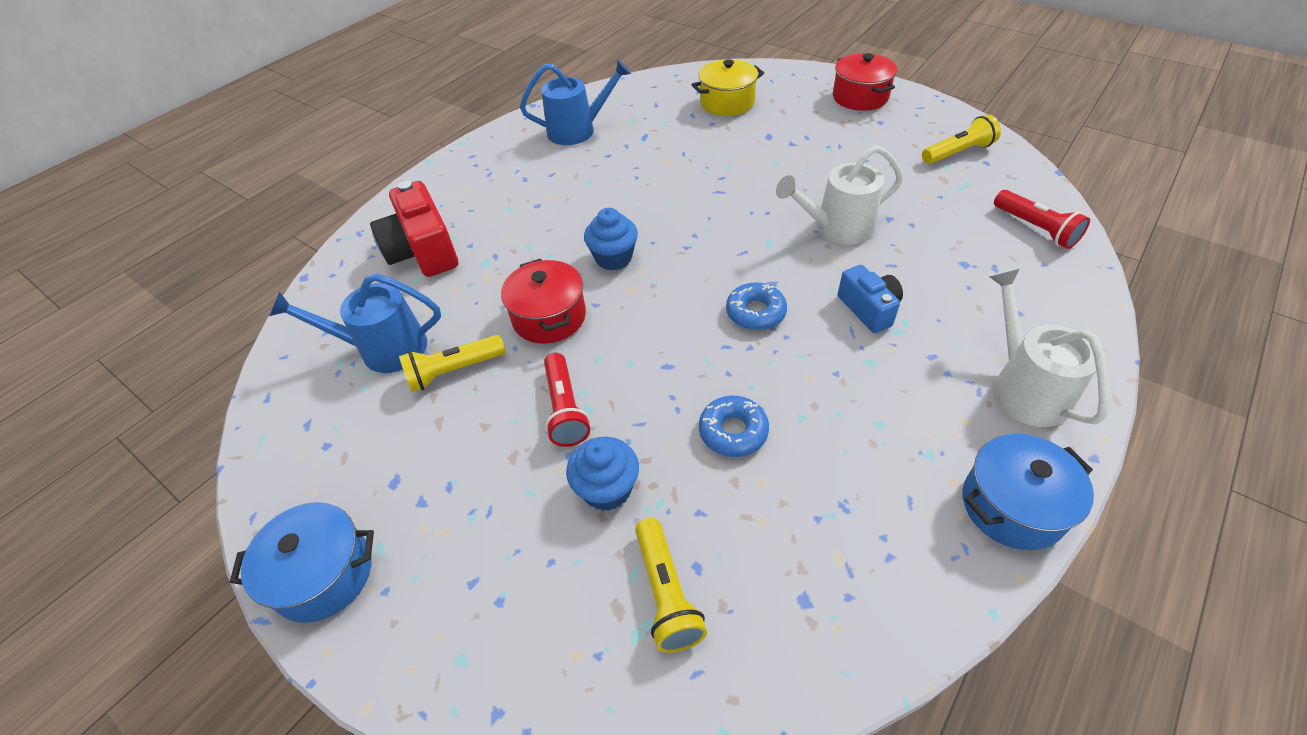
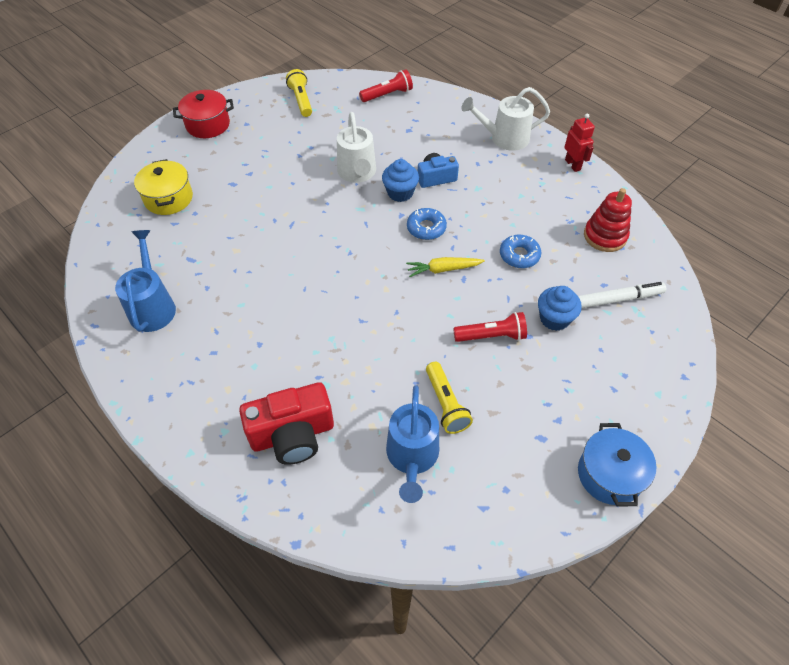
camera: 85 degrees left, 5 degrees up
(549, 317) = (403, 341): red pot -> none
(613, 258) = (348, 296): blue cupcake -> blue cupcake (400, 193)
(666, 593) = (618, 299): yellow flashlight -> white marker
(679, 341) = (443, 269): none -> yellow carrot
(824, 569) = (605, 236): none -> red stacking toy
(1012, 506) = (573, 165): blue pot -> red robot

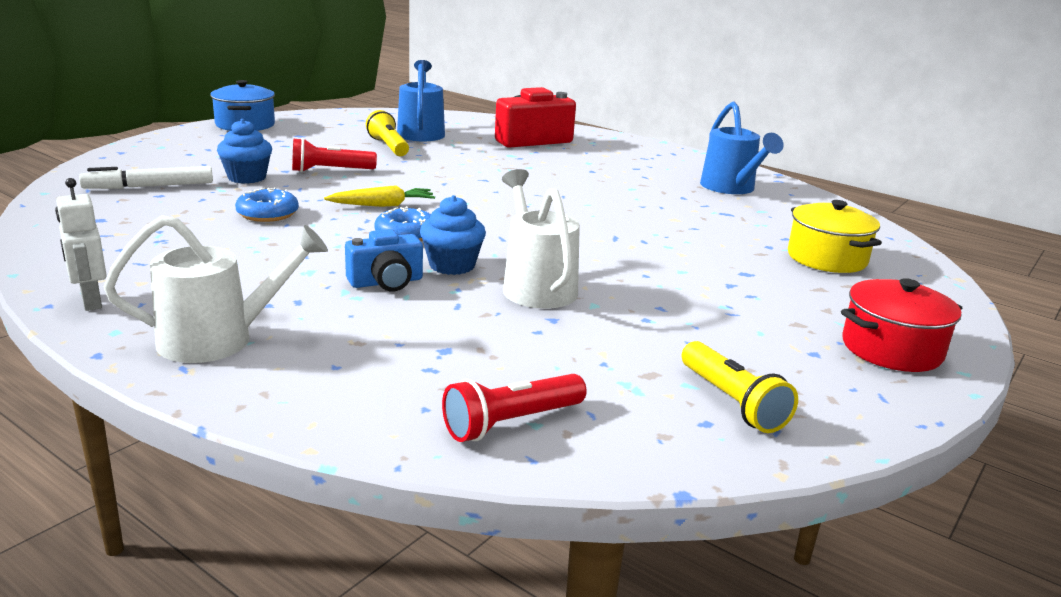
camera: 170 degrees right, 30 degrees down
(573, 165) = (90, 301): red robot -> white robot
(605, 236) = (115, 227): red stacking toy -> none

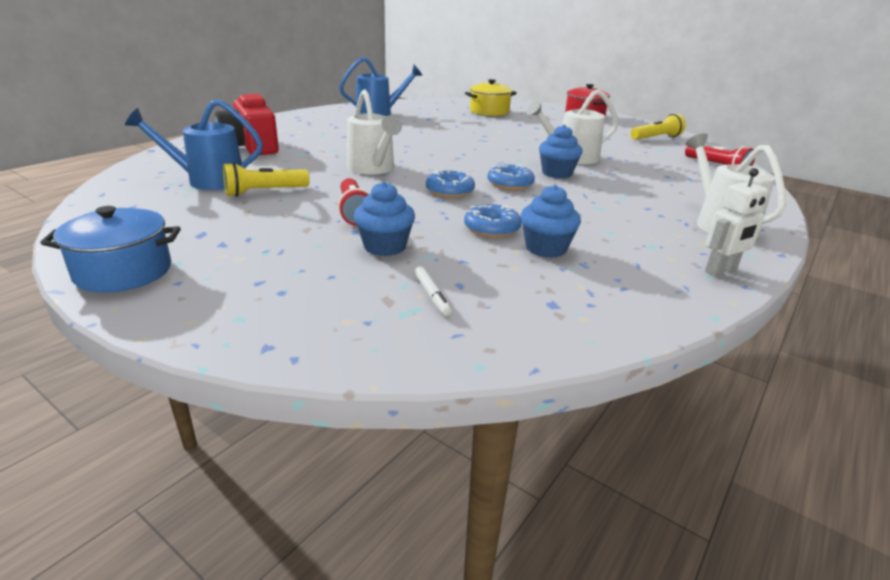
camera: 90 degrees left, 5 degrees up
(149, 186) = (432, 295): white marker -> white marker, size x0.55
(206, 229) = (546, 248): none -> blue cupcake
(383, 205) = (450, 191): yellow carrot -> blue donut
(386, 282) = (597, 188): blue camera -> none
(460, 179) = (373, 169): none -> white watering can

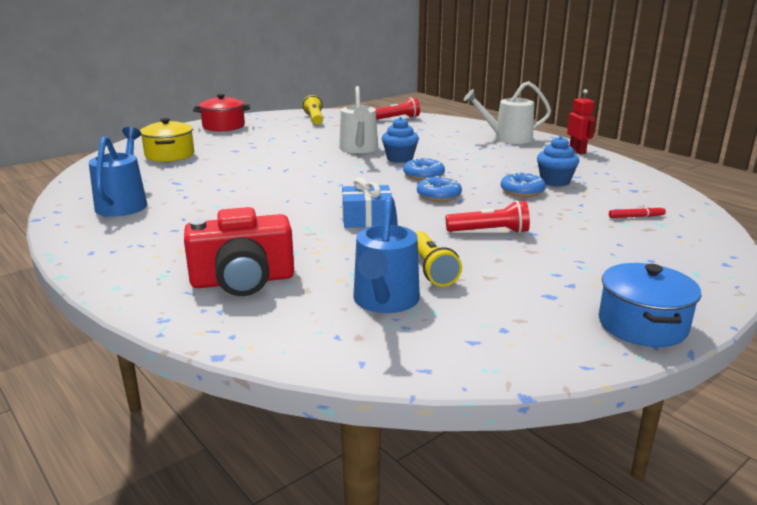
camera: 75 degrees left, 5 degrees down
(373, 169) = (367, 219): white watering can -> blue gift
(385, 246) = (562, 225): blue cupcake -> none
(432, 295) = (636, 217): white marker -> red marker
(721, 271) = (577, 151): white robot -> red robot

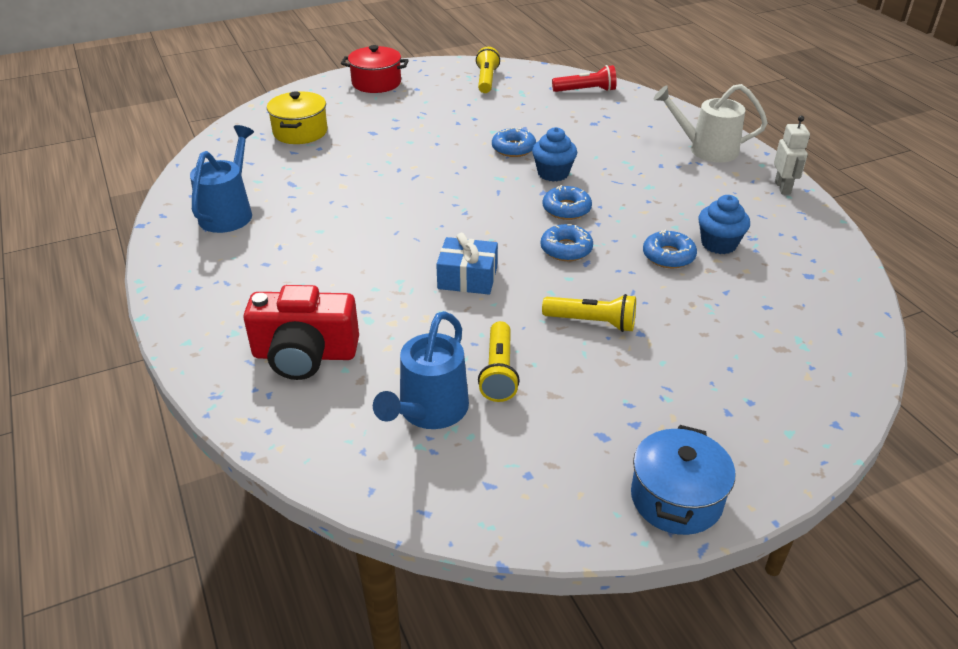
camera: 15 degrees right, 15 degrees up
(359, 149) = (513, 148): white watering can -> blue donut
(490, 232) = (592, 322): red flashlight -> yellow flashlight
(577, 151) = (783, 188): red robot -> white robot
(636, 217) = (780, 325): red marker -> none

